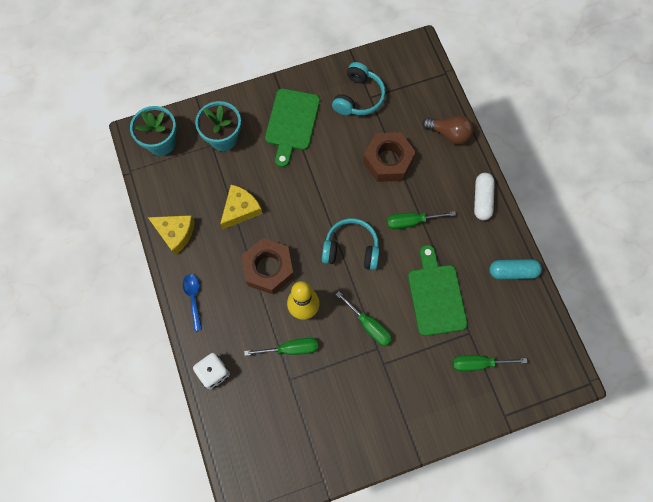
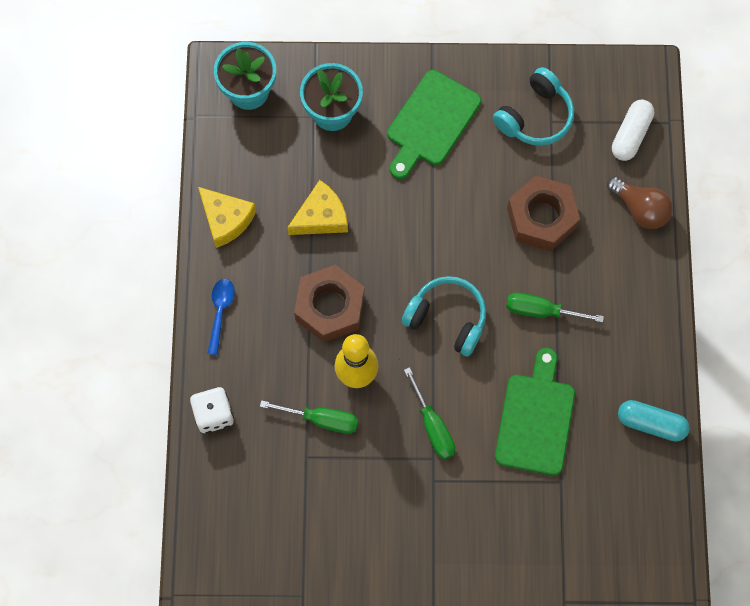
camera: 20 degrees right, 0 degrees up
(478, 363) = (556, 525): green screwdriver -> none
(482, 199) = (649, 314): white capsule -> white capsule (630, 135)

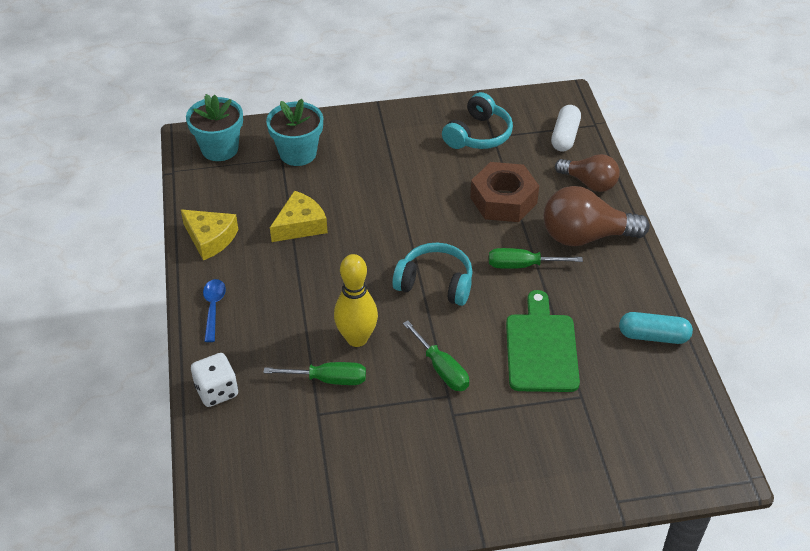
camera: 10 degrees left, 25 degrees down
(330, 307) = (320, 290): brown nut -> none
(431, 122) = (388, 149): green cutting board -> none
(616, 283) = (585, 236): none -> brown light bulb

